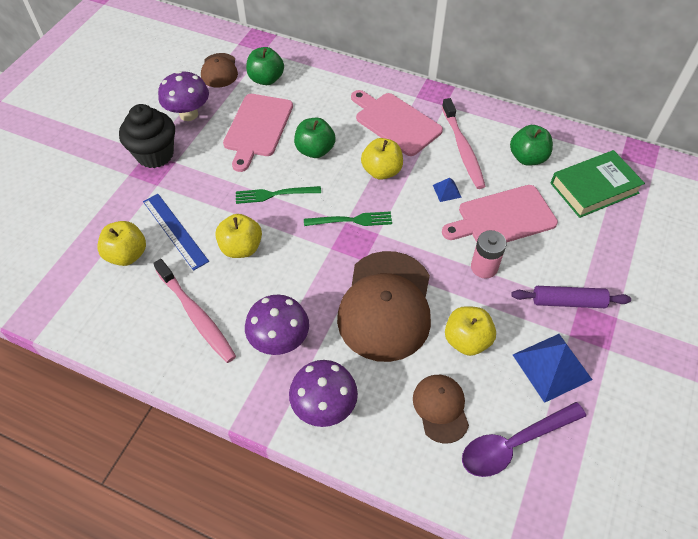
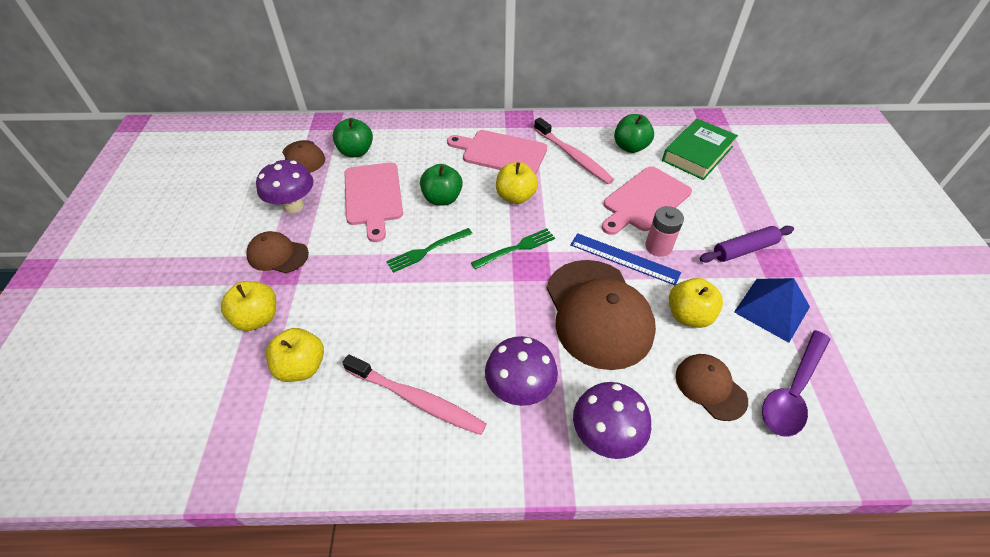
camera: 25 degrees left, 5 degrees down
(155, 154) = (277, 255): black cupcake -> brown cap
(175, 231) = (343, 322): blue ruler -> blue ruler (624, 259)
(241, 248) = (424, 313): yellow apple -> yellow apple (257, 318)
(446, 191) = (583, 194): blue pyramid -> none

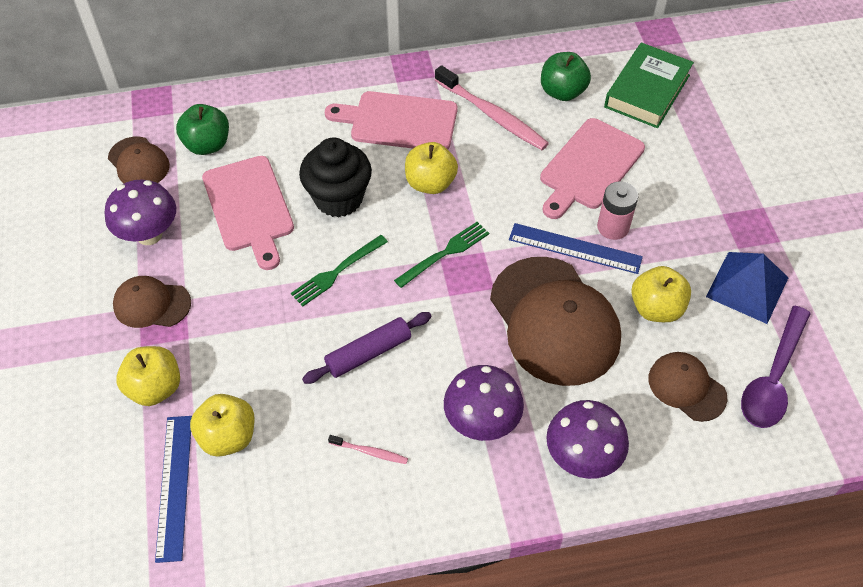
camera: 10 degrees left, 5 degrees up
(244, 401) = (174, 486): none -> blue ruler
(416, 399) = (369, 452): pink toothbrush -> pink toothbrush, size x0.46
(442, 199) = (338, 198): green apple -> black cupcake
(744, 249) = (712, 217): purple rolling pin -> purple rolling pin (368, 353)

